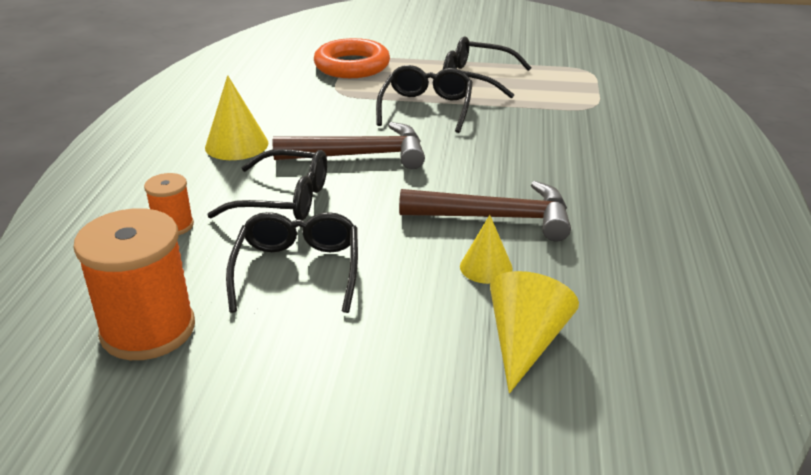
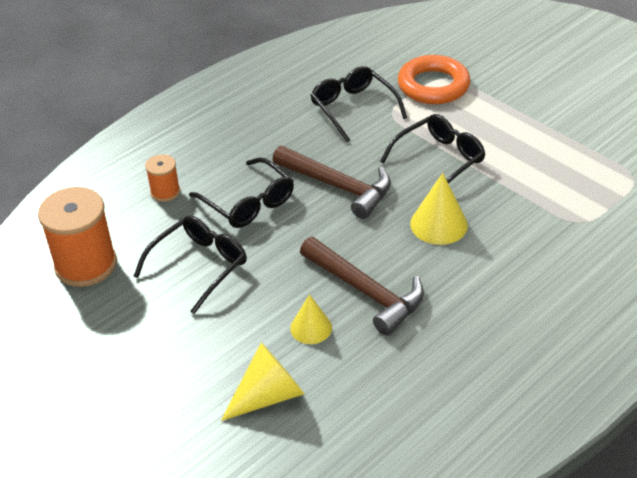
camera: 40 degrees right, 10 degrees up
(236, 145) = (267, 136): yellow cone -> yellow cone (438, 224)
(476, 78) = (520, 143): black glasses -> black glasses (353, 108)

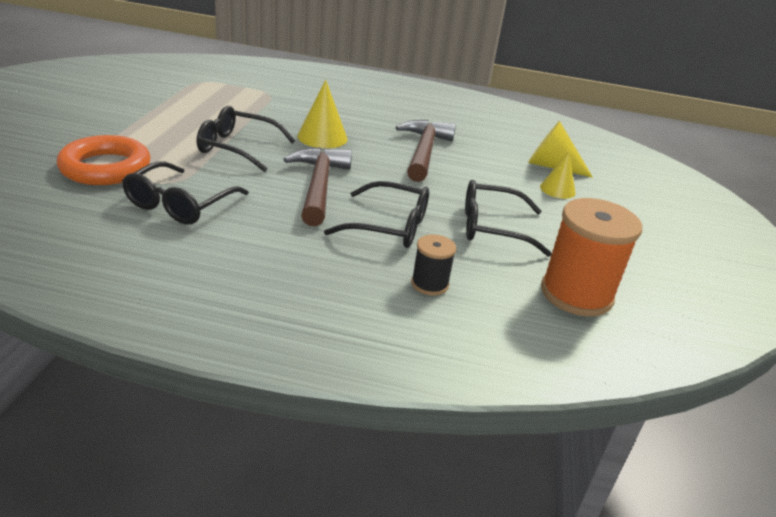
camera: 130 degrees left, 10 degrees down
(165, 192) = (429, 284): orange spool -> black spool
(248, 203) = (389, 226): black glasses -> black glasses turned 90 degrees clockwise
(311, 328) = (481, 164): yellow cone -> yellow cone (557, 189)

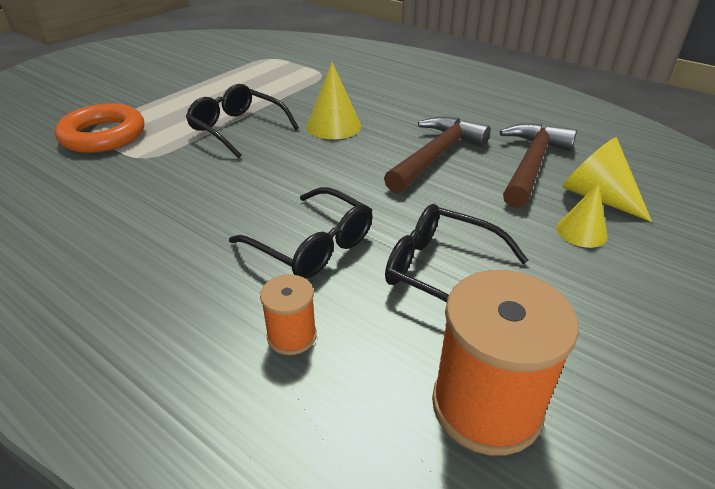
camera: 30 degrees right, 5 degrees up
(180, 204) = (127, 182): black glasses -> none
(318, 186) = (278, 182): brown hammer -> brown hammer (531, 165)
(429, 284) = (292, 336): black spool -> orange spool

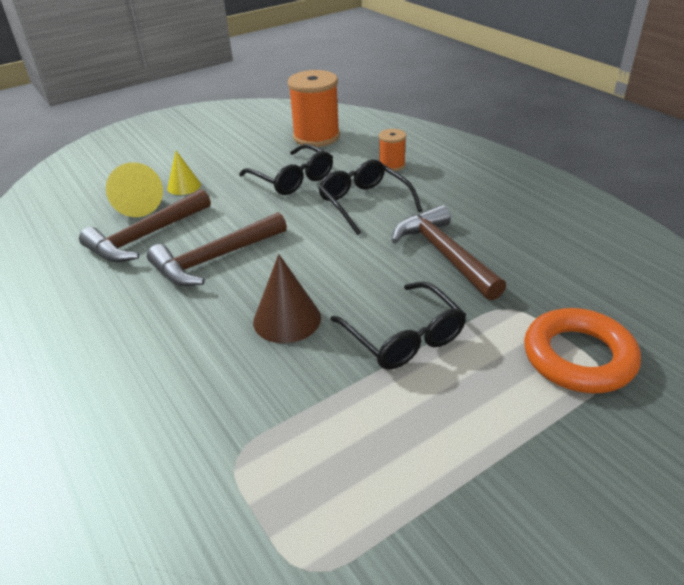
camera: 160 degrees left, 0 degrees up
(202, 193) = (444, 254): none -> brown hammer
(334, 126) = (287, 319): yellow cone -> brown cone

